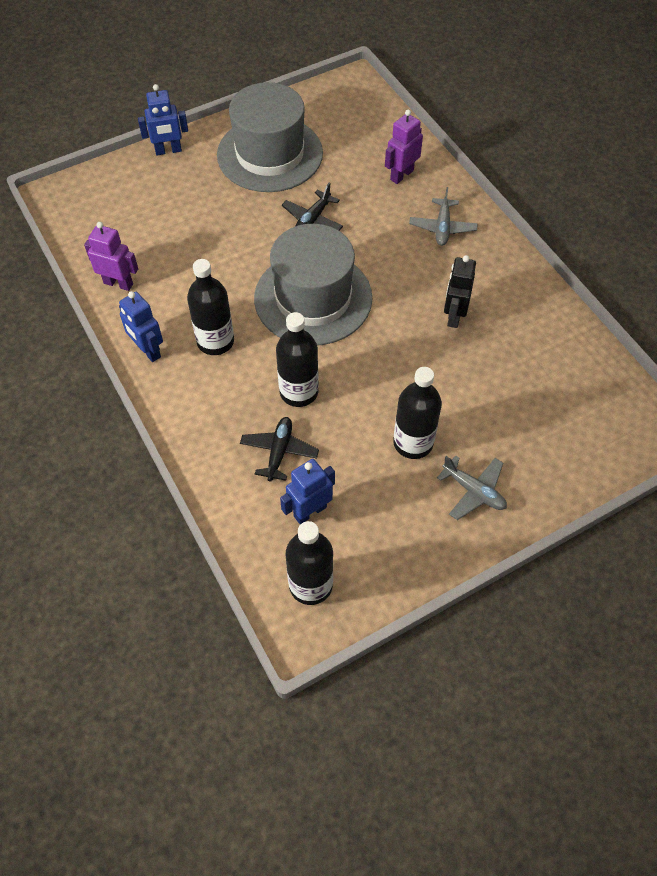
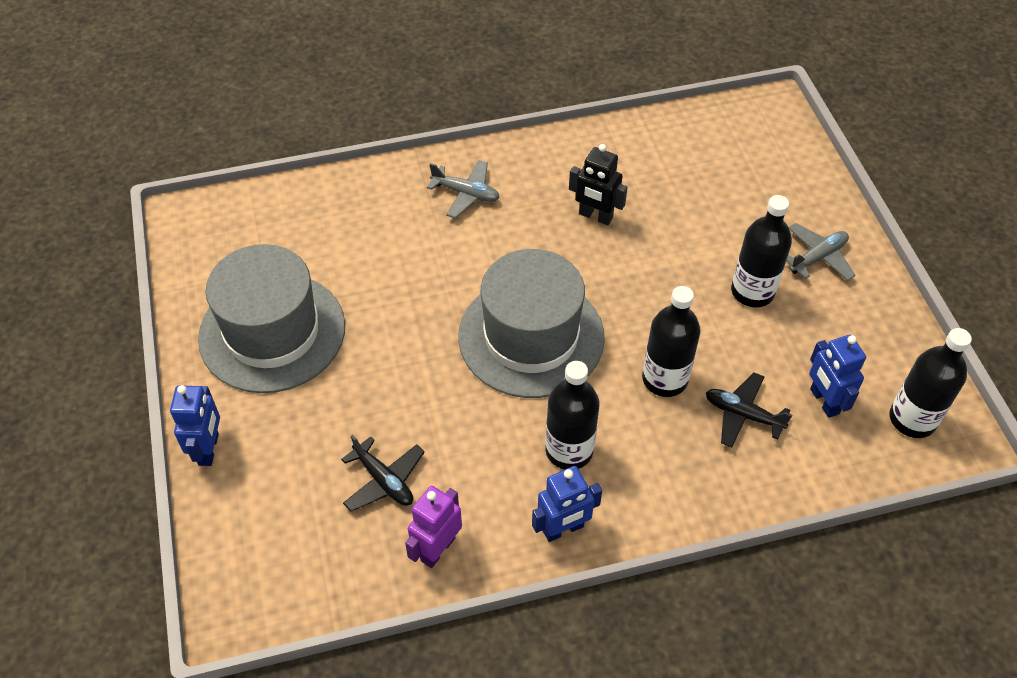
camera: 75 degrees left, 5 degrees down
(312, 220) = (406, 311): black plane -> black plane (384, 481)
(401, 175) = (369, 209): purple robot -> none

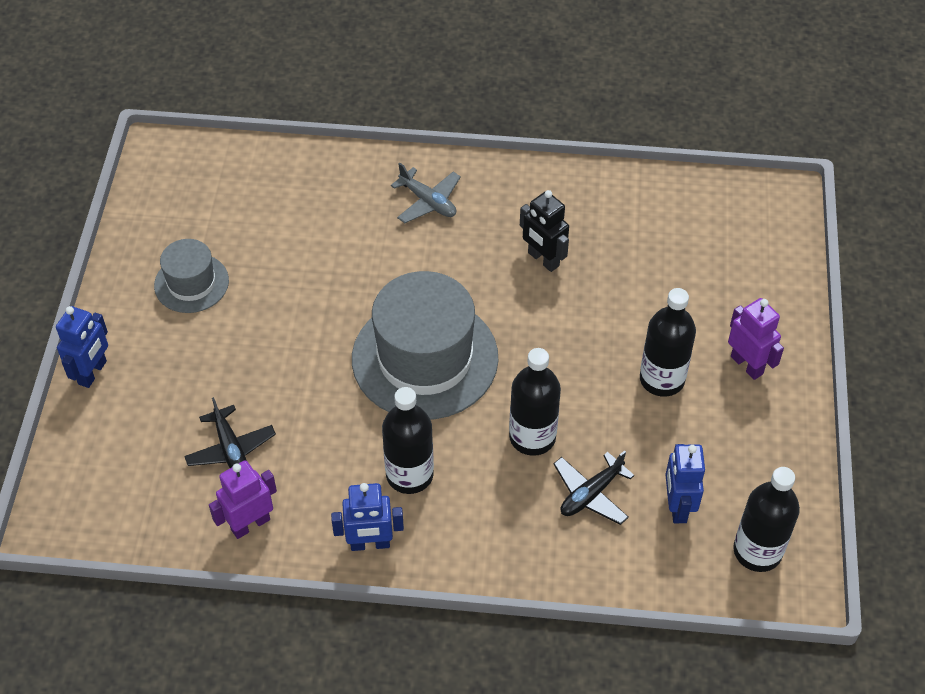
camera: 20 degrees right, 0 degrees up
(272, 332) = (191, 283): grey hat -> grey hat, size x0.53
(743, 414) = (591, 494): black plane -> black plane turned 90 degrees counterclockwise
(818, 257) = (747, 365): grey plane -> purple robot

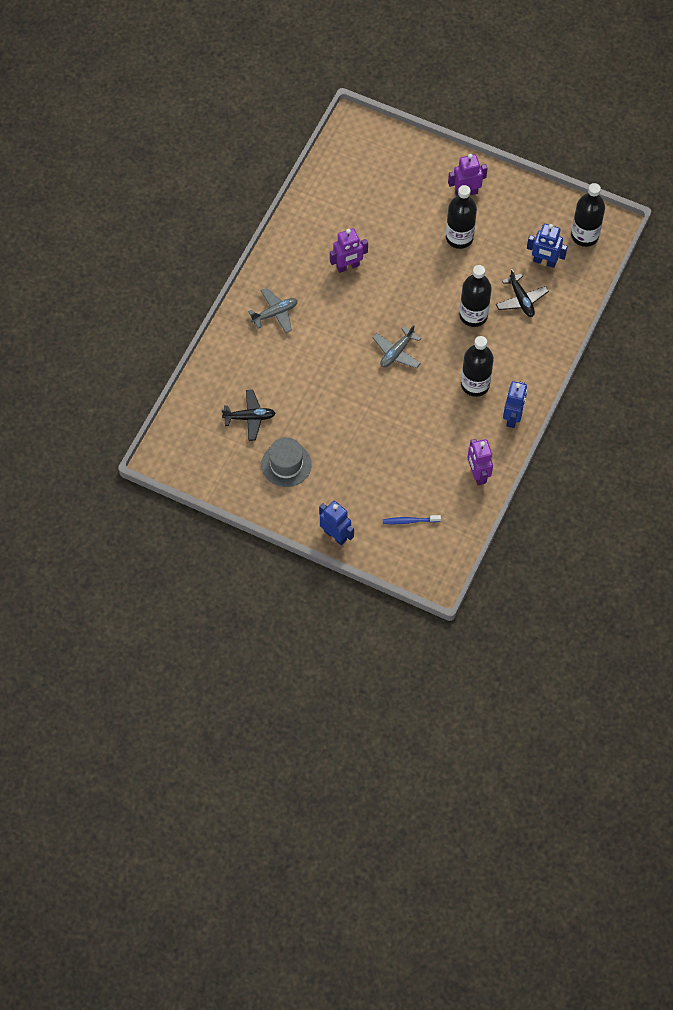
camera: 70 degrees left, 10 degrees up
(142, 457) = (410, 521): none -> blue toothbrush
(230, 449) = (422, 472): black plane -> black plane (250, 418)
(425, 358) = (396, 352): grey hat -> grey plane
(543, 259) = (348, 266): black robot -> purple robot

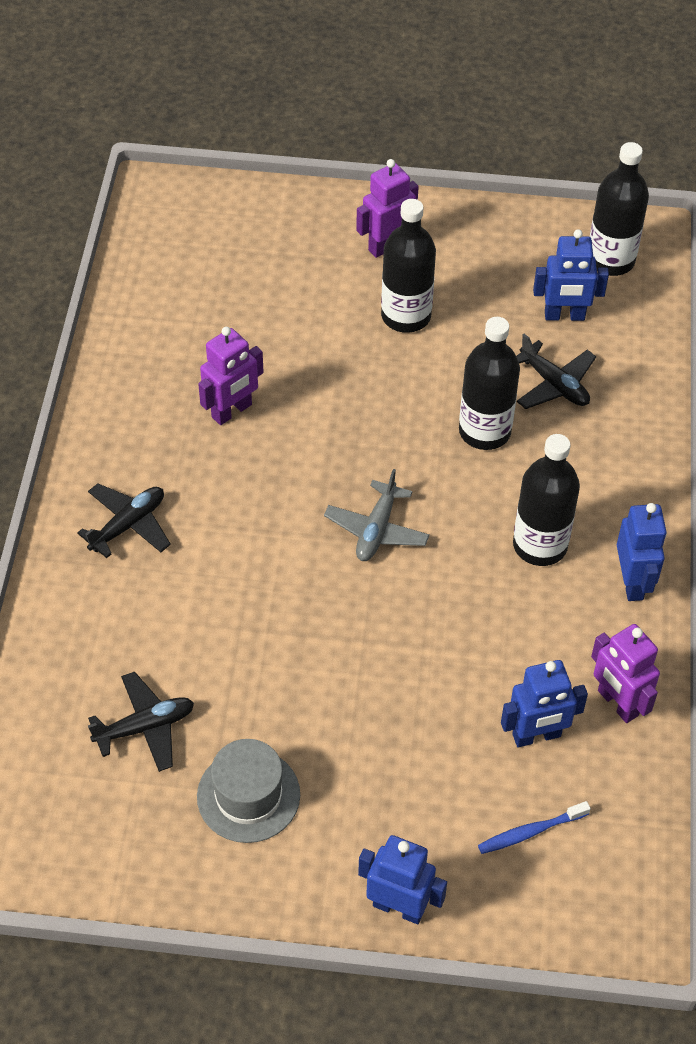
camera: 20 degrees left, 10 degrees down
(275, 313) = (128, 525): grey plane -> black plane
(432, 478) = (536, 736): none -> blue robot

